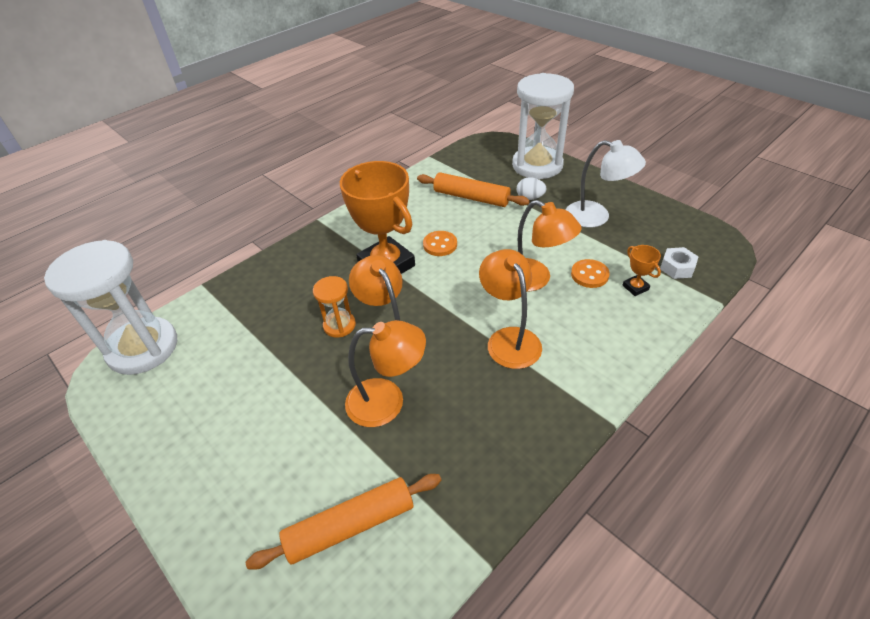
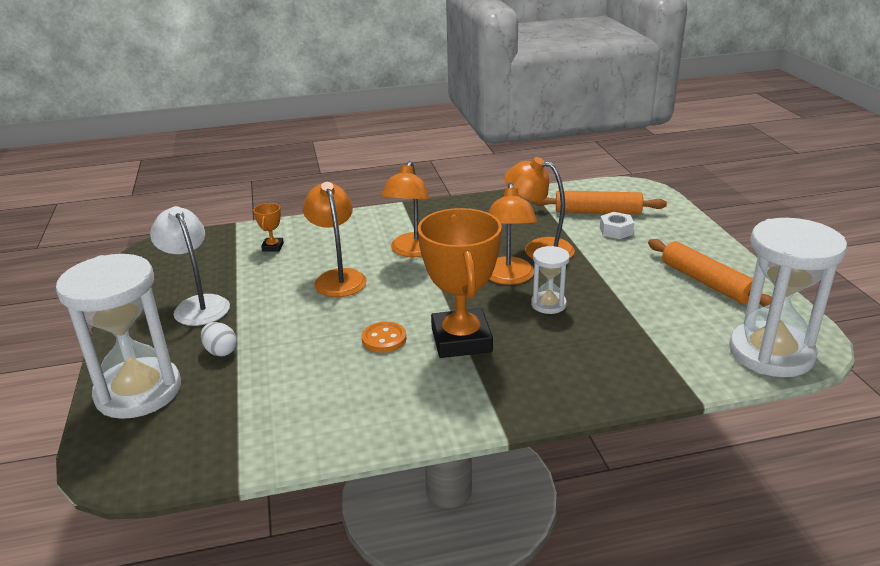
camera: 150 degrees left, 15 degrees down
(339, 325) = (548, 304): orange hourglass -> white hourglass
(471, 197) = (280, 381): orange rolling pin -> orange rolling pin (706, 282)
(589, 275) = (290, 265): orange button -> none
(677, 267) = (219, 247): white nut -> white nut (616, 231)

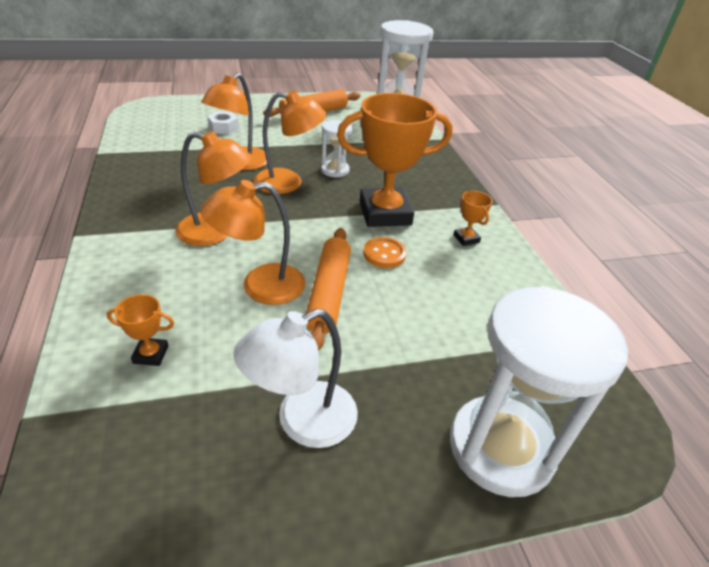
camera: 95 degrees left, 10 degrees up
(221, 351) = (412, 377): white egg -> none
(417, 399) = (466, 239): none -> orange trophy
(597, 212) = (183, 129): orange rolling pin -> orange rolling pin (329, 293)

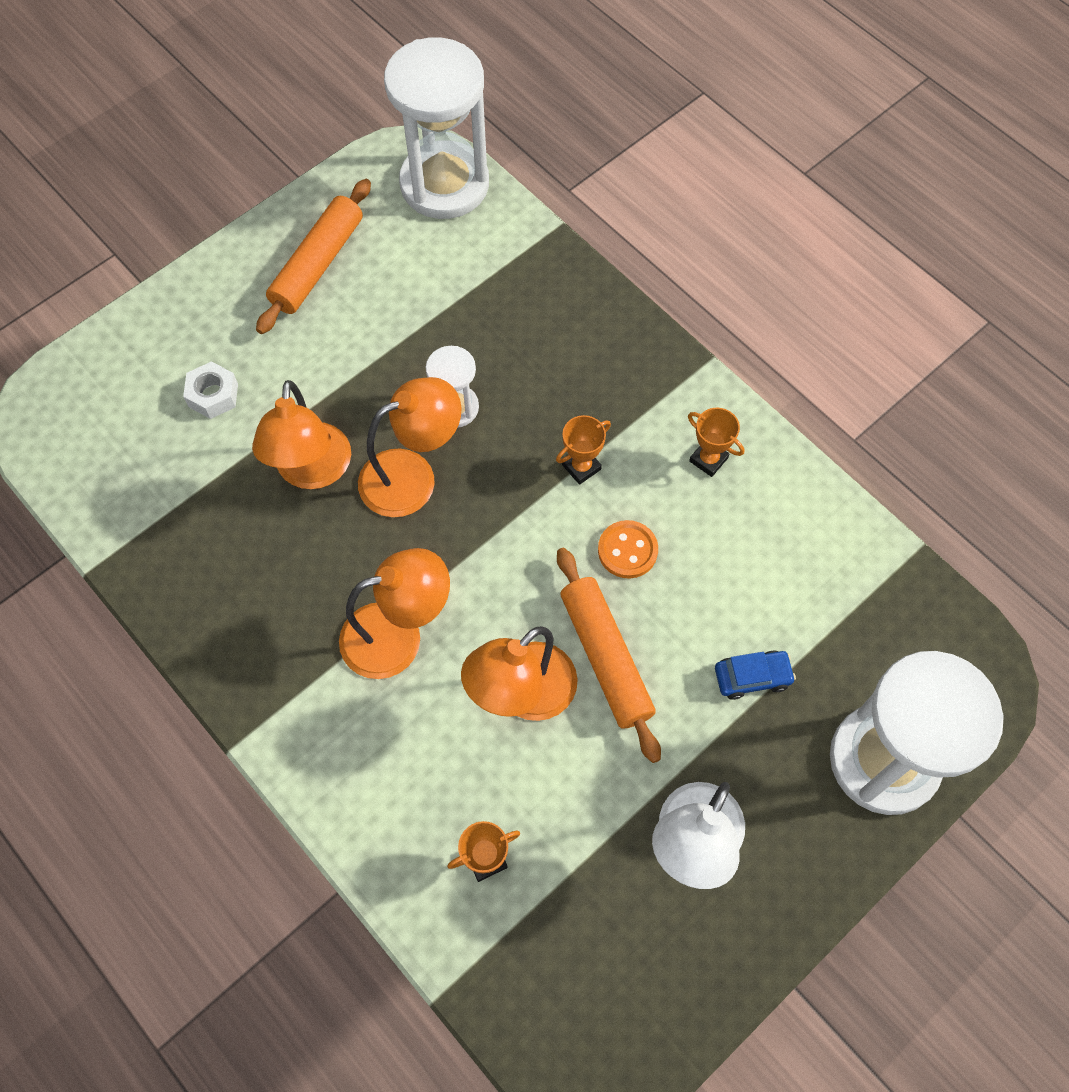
camera: 25 degrees left, 25 degrees up
(385, 213) = (581, 467): orange trophy -> orange trophy, size x0.41
(423, 347) = (752, 677): none -> blue car

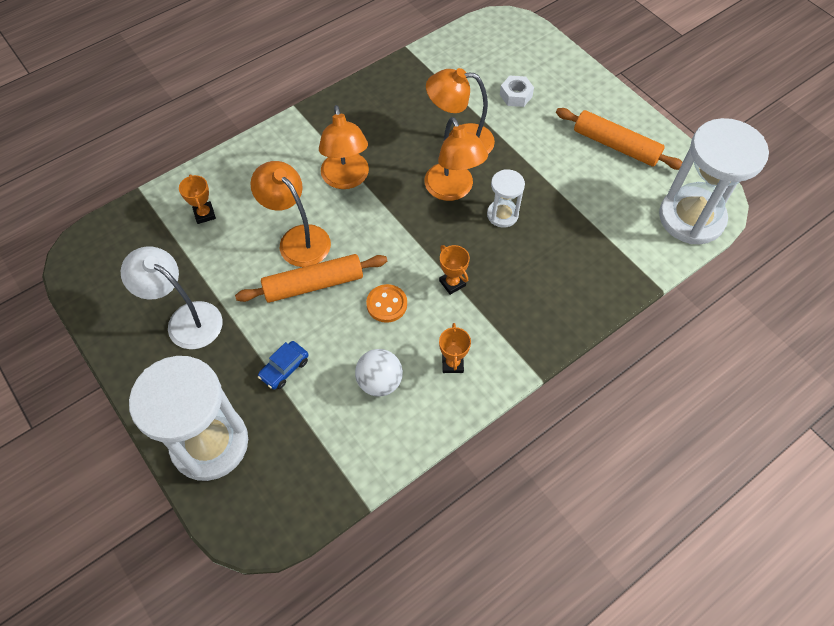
camera: 95 degrees right, 5 degrees down
(708, 459) = (452, 363): orange trophy -> orange trophy turned 45 degrees counterclockwise
(751, 547) = (379, 382): none -> white ball
(752, 677) = (284, 368): blue car -> blue car turned 45 degrees clockwise

